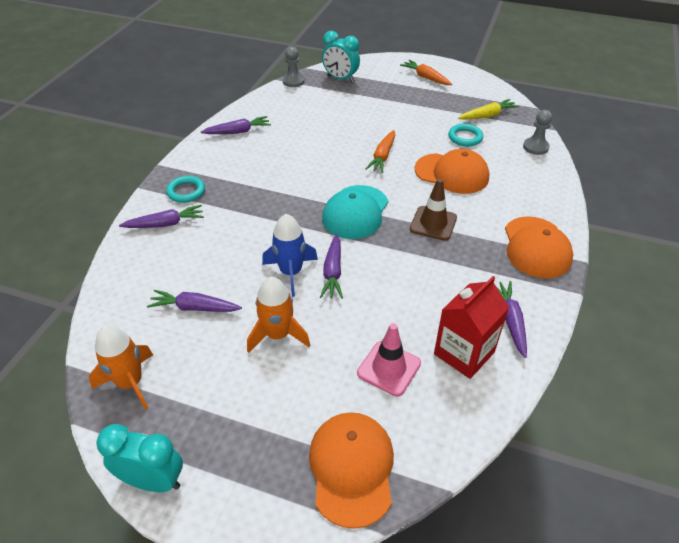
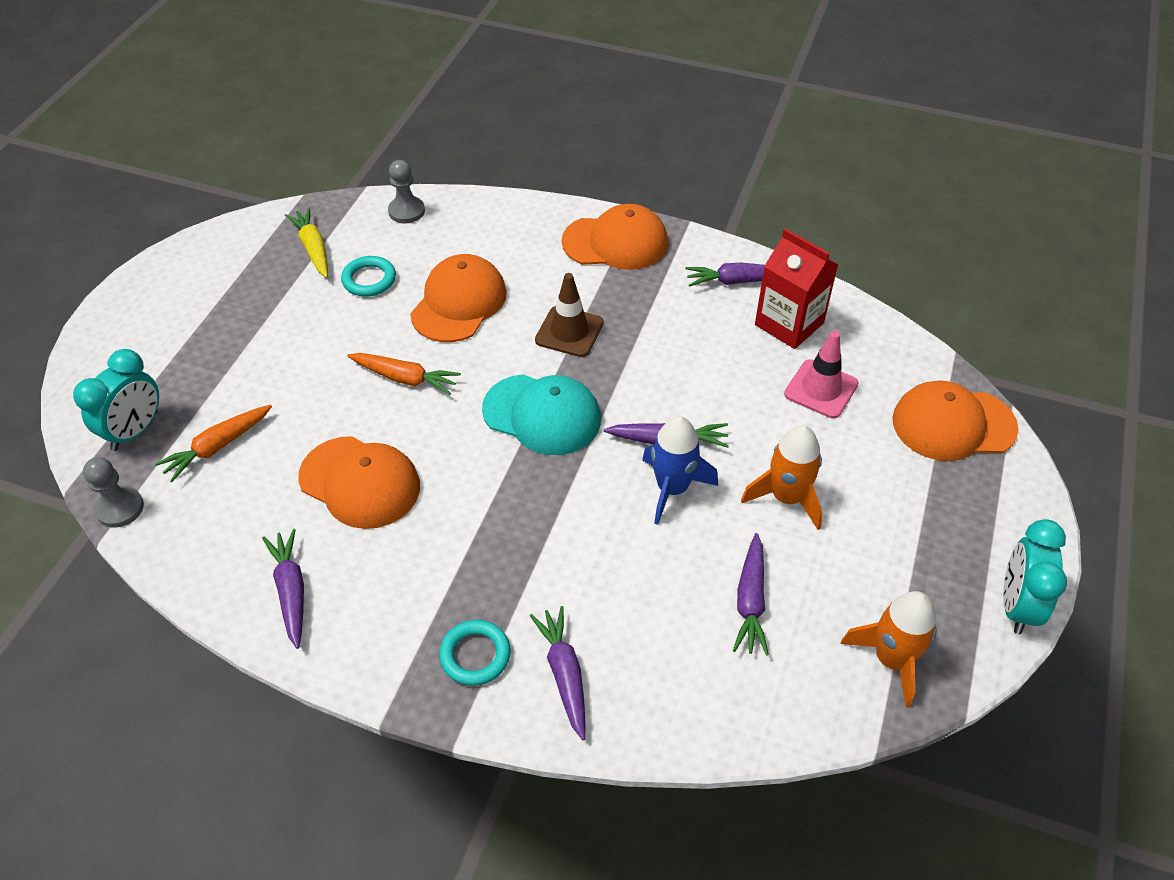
camera: 90 degrees left, 5 degrees up
(304, 146) = (360, 482): none -> orange cap
(426, 77) = (171, 310): orange carrot -> orange carrot (217, 447)

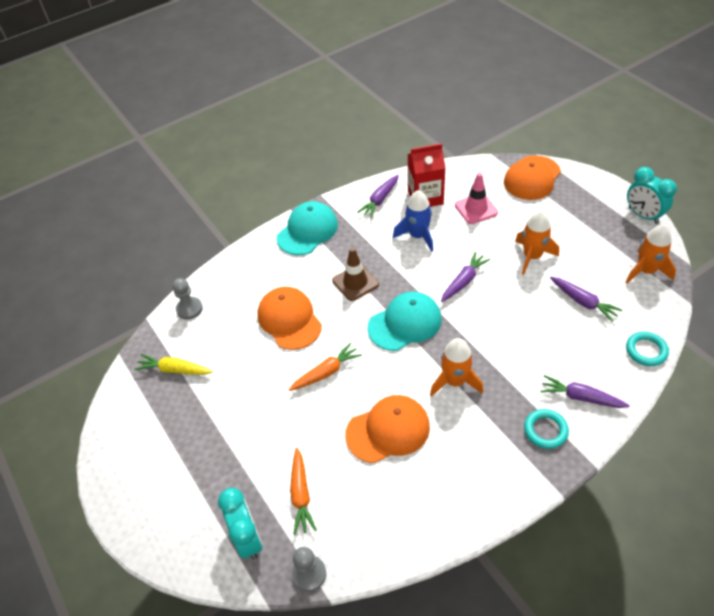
camera: 50 degrees left, 0 degrees up
(291, 591) = (444, 501): purple carrot -> none
(369, 280) = (230, 353): turquoise ring -> turquoise ring (646, 351)
(485, 514) = (454, 381): none -> orange rocket
(615, 242) = (307, 231): orange cap -> turquoise cap
(672, 488) = (495, 295): blue rocket -> blue rocket (417, 236)

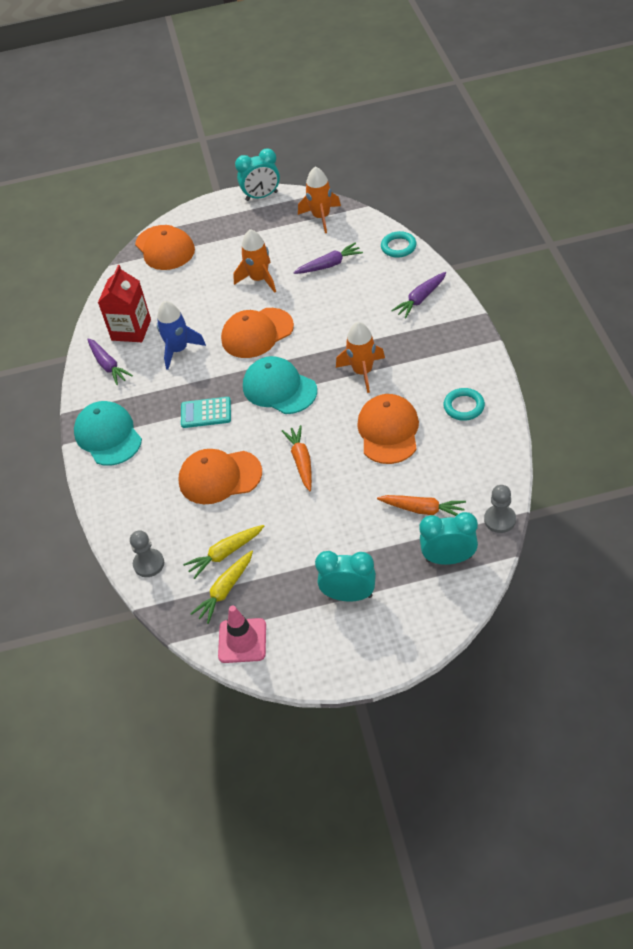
camera: 65 degrees left, 0 degrees up
(188, 465) = (349, 595): none -> turquoise clock
(211, 355) = (225, 553): none -> yellow carrot
(355, 282) = (206, 413): brown traffic cone -> turquoise calculator
(405, 323) = (279, 388): turquoise cap -> turquoise cap turned 45 degrees counterclockwise
(464, 281) = (257, 333): purple carrot -> orange cap
(476, 209) = (174, 298): pink traffic cone -> pink traffic cone (242, 641)
(545, 430) = (439, 330): turquoise ring -> turquoise ring (464, 406)

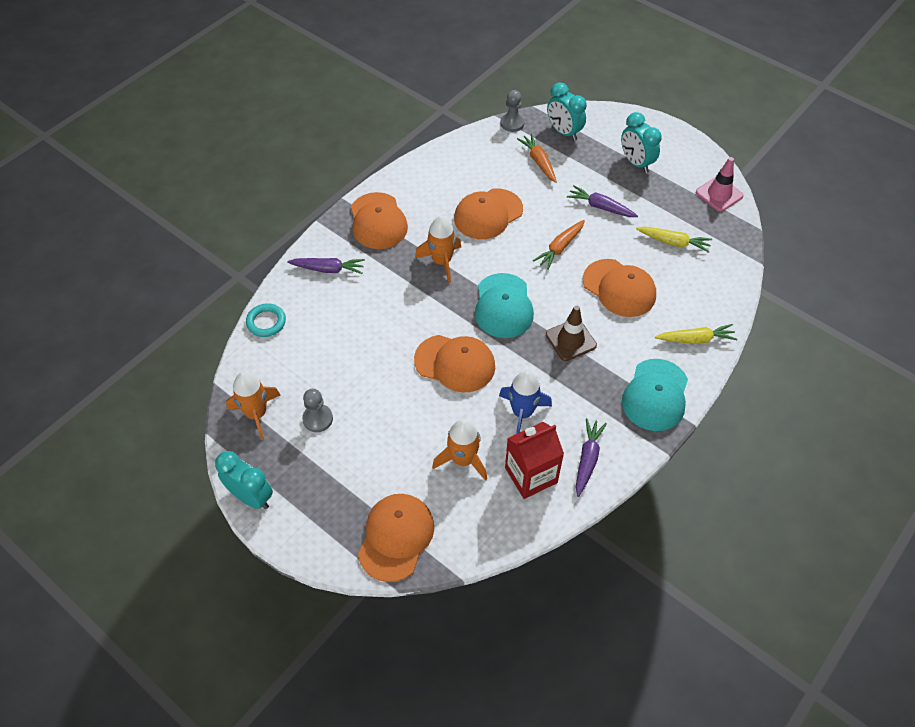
camera: 135 degrees left, 5 degrees up
(149, 564) = (725, 280): grey pawn -> grey pawn (317, 419)
(206, 413) = (570, 340): turquoise calculator -> brown traffic cone
(225, 590) = (698, 224): yellow carrot -> yellow carrot (695, 339)
(259, 279) = (384, 409): orange rocket -> orange rocket (463, 460)
(329, 265) = (326, 362): purple carrot -> purple carrot (600, 207)
(448, 351) = (378, 221): none -> orange cap
(464, 406) = (429, 185): turquoise ring -> none

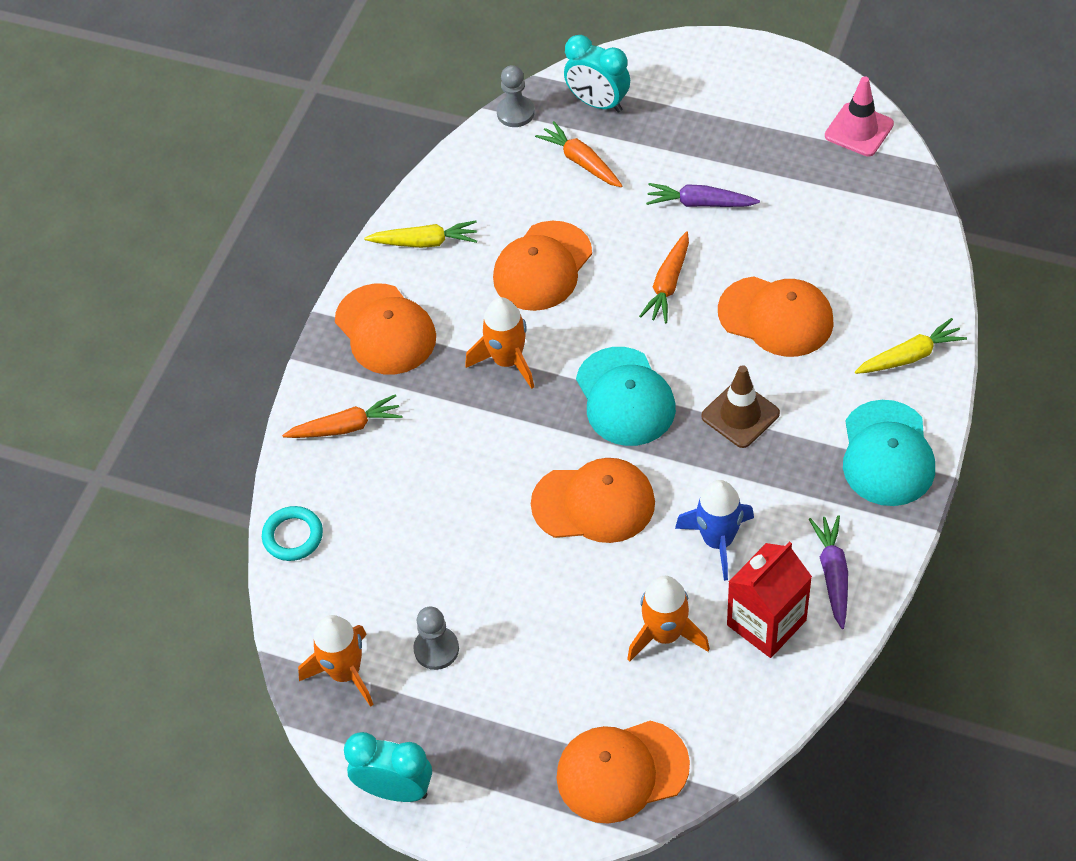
camera: 15 degrees left, 0 degrees up
(328, 269) = (346, 427): purple carrot -> orange carrot
(396, 537) = (622, 771): orange cap -> orange cap turned 105 degrees counterclockwise
(636, 163) = (722, 119): turquoise clock -> none
(673, 242) = (824, 224): yellow carrot -> yellow carrot (425, 242)

